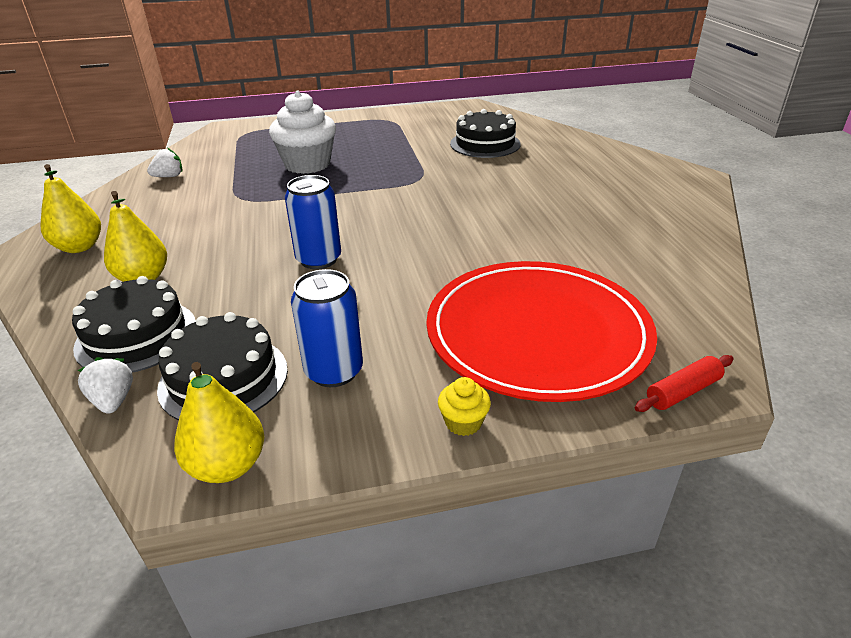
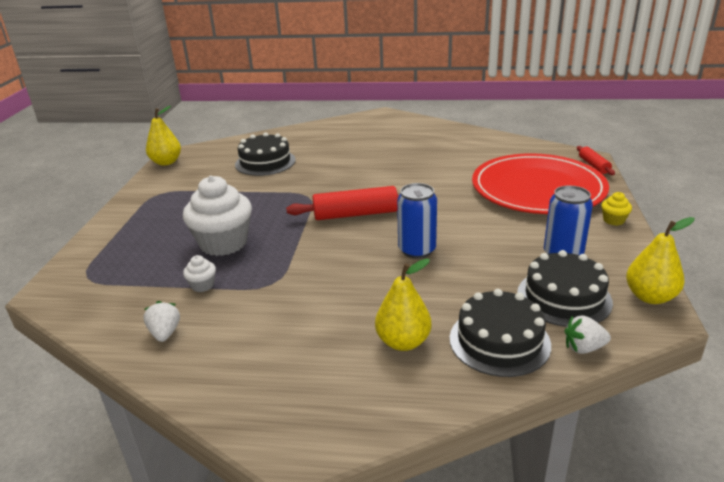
camera: 70 degrees left, 5 degrees down
(79, 247) = (309, 393): yellow pear -> yellow pear (166, 162)
(236, 173) = (202, 285): none -> white cupcake
(389, 211) = (355, 214): none -> red rolling pin

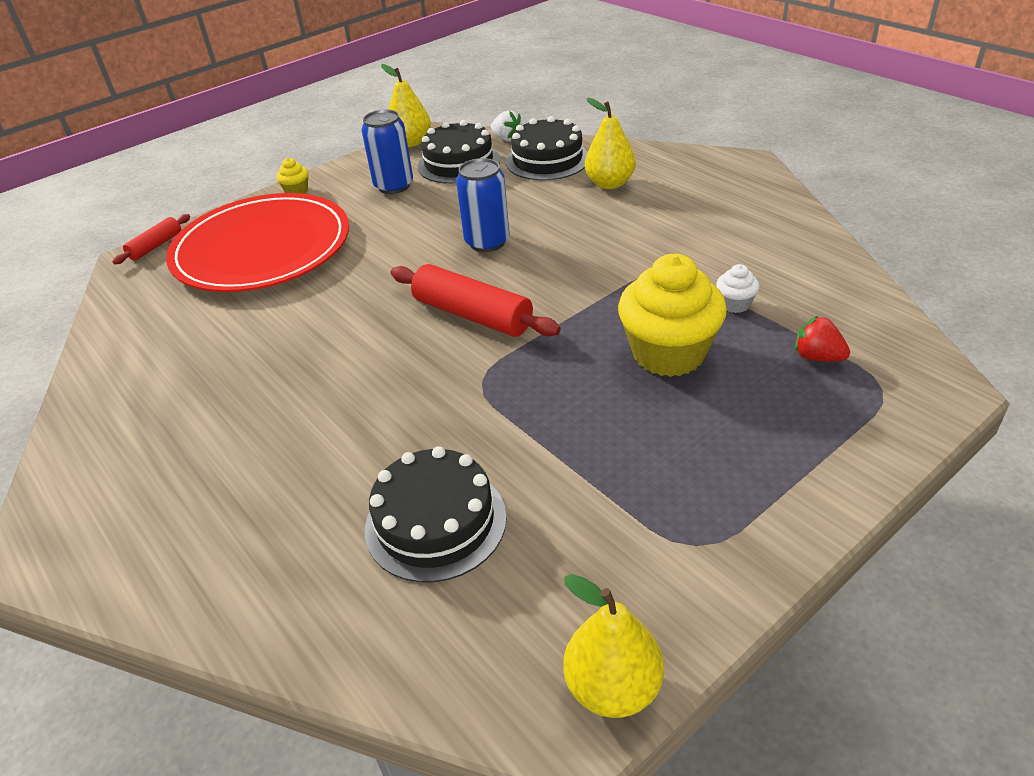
camera: 135 degrees left, 10 degrees up
(132, 277) = (817, 357): none -> red strawberry
(165, 333) = (803, 269): white strawberry -> none
(223, 243) = (668, 353): white cupcake -> yellow cupcake

